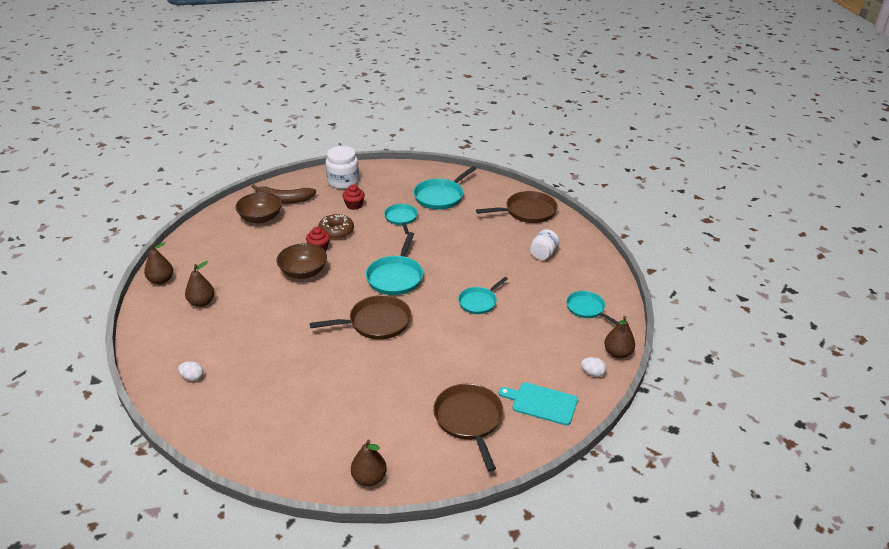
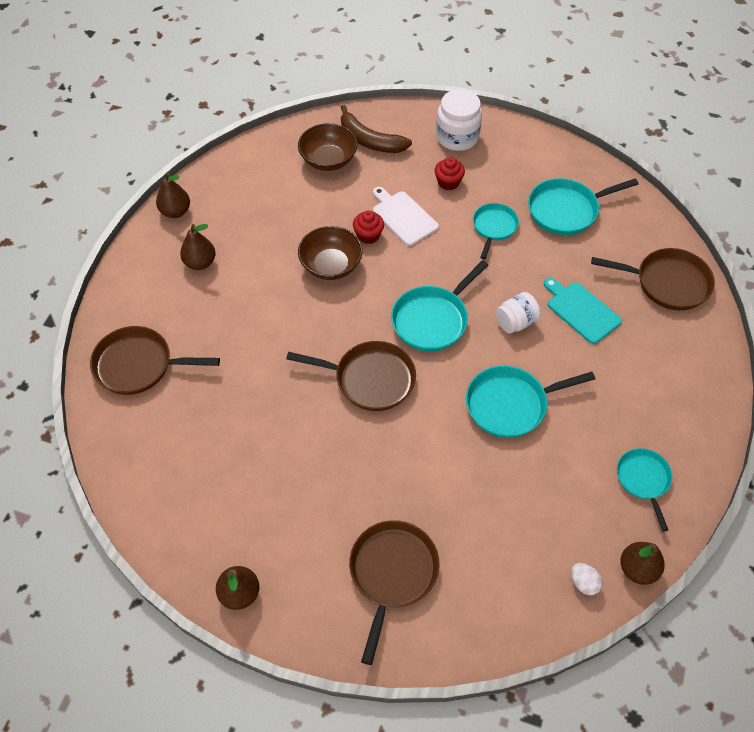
camera: 30 degrees right, 20 degrees up
(192, 377) = (138, 365): white egg -> brown pan
(336, 231) = (403, 217): brown donut -> white cutting board
(479, 302) = (510, 404): turquoise pan -> turquoise pan, size x1.54
(542, 403) = (492, 594): turquoise cutting board -> turquoise cutting board (581, 311)
(543, 254) = (643, 364): white jar -> white jar (516, 322)

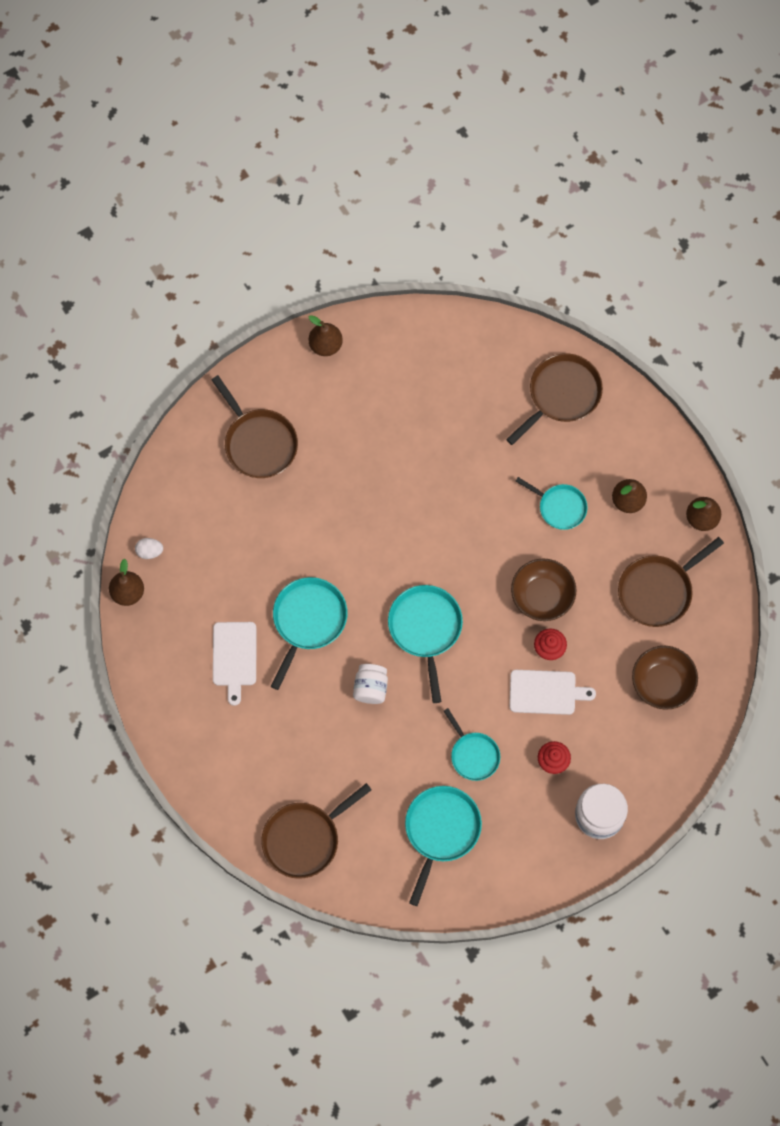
camera: 130 degrees right, 15 degrees up
(370, 141) = (657, 736): brown banana -> none
(370, 379) = (412, 542): brown pan -> brown pan (658, 590)
(581, 311) = (338, 746): turquoise cutting board -> none
(596, 435) = (234, 657): none -> white cutting board
(643, 480) = (177, 656): turquoise pan -> turquoise pan (560, 507)

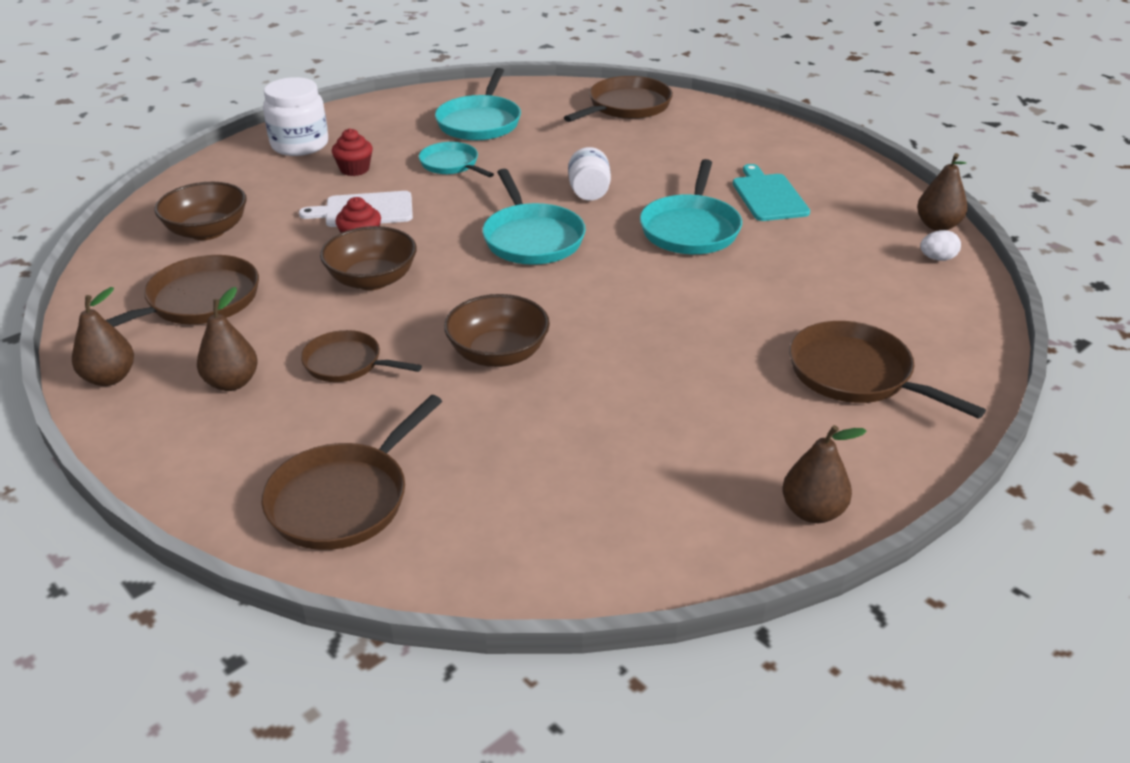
camera: 170 degrees right, 35 degrees down
(234, 657) = (768, 196): white cutting board -> turquoise cutting board
(467, 500) = (498, 354): none -> brown bowl
(560, 507) = (347, 363): turquoise pan -> brown pan

